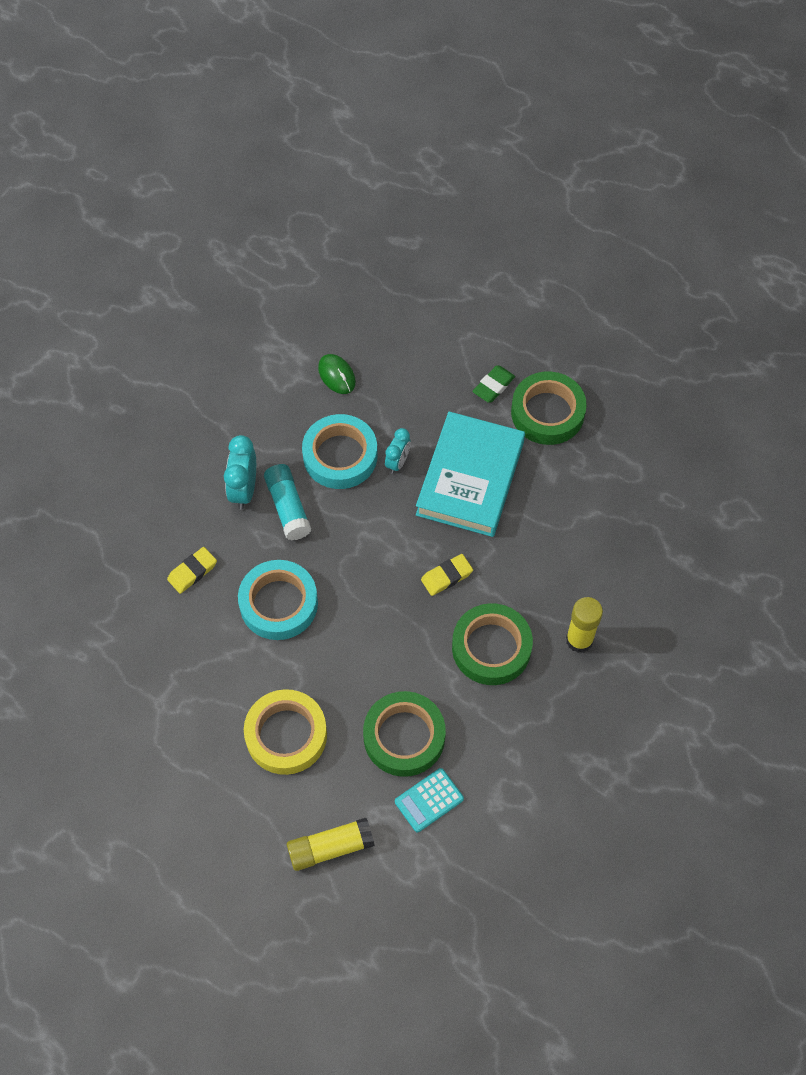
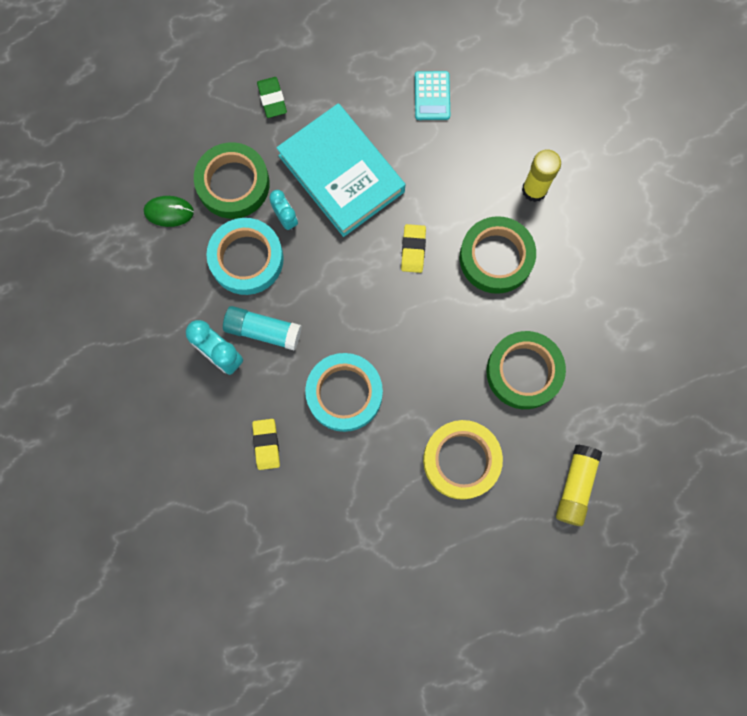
camera: 55 degrees left, 15 degrees up
(429, 800) = (586, 387): turquoise calculator -> turquoise calculator (432, 96)
(547, 412) = (326, 76): green tape -> green tape (233, 184)

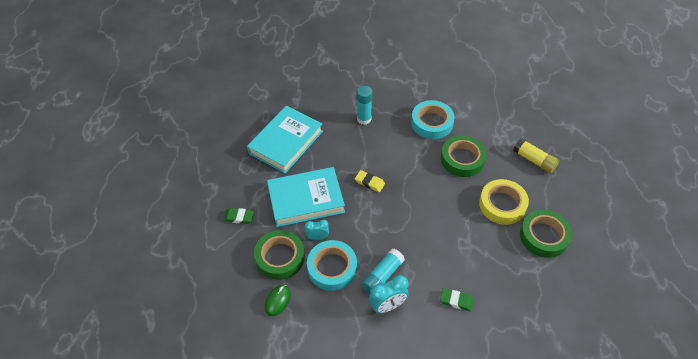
camera: 65 degrees left, 25 degrees down
(266, 444) = (456, 301): yellow eraser -> green eraser
(344, 393) = (440, 247): turquoise tape -> turquoise tape (432, 123)
(432, 96) = (286, 142): turquoise calculator -> turquoise book
(496, 258) = (393, 148): green tape -> green tape (544, 236)
(534, 190) = (364, 119): yellow glue stick -> turquoise glue stick

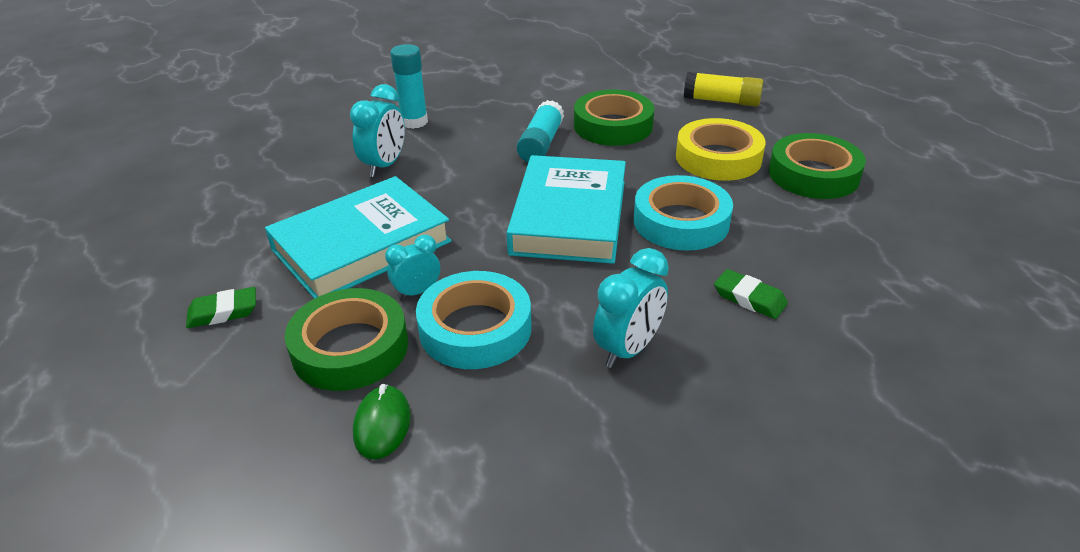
camera: 25 degrees left, 15 degrees down
(286, 142) = (279, 182): turquoise book -> turquoise book (569, 217)
(336, 148) = (384, 166): none -> turquoise clock
(369, 182) = (474, 191): yellow eraser -> none
(382, 275) = (585, 307): turquoise glue stick -> turquoise glue stick (541, 144)
(432, 123) = (533, 100): turquoise tape -> turquoise tape (681, 221)
(456, 301) = (749, 298): green eraser -> green eraser turned 45 degrees clockwise

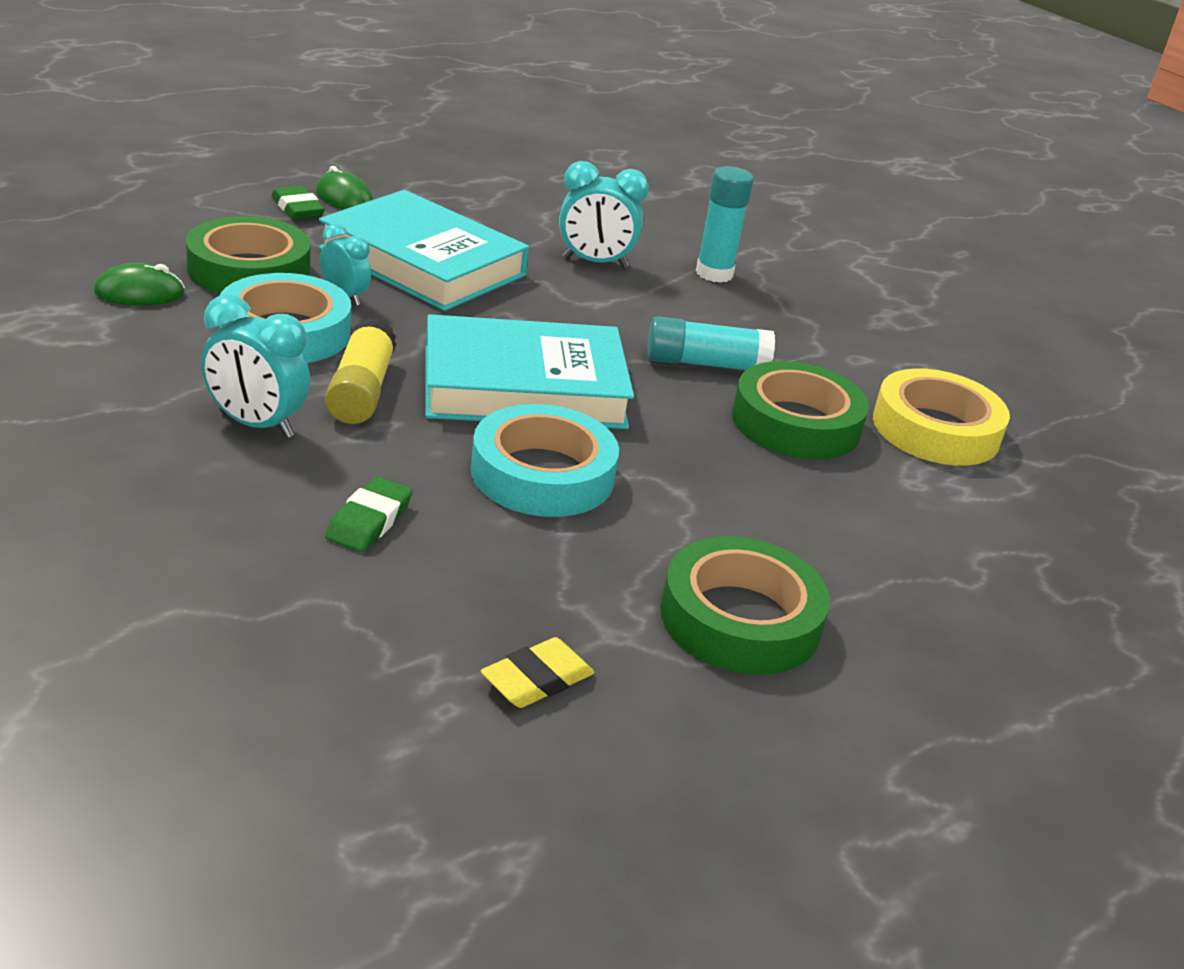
camera: 70 degrees right, 5 degrees down
(211, 281) = (344, 198): none -> green mouse
(718, 158) = (746, 519): yellow tape -> yellow tape (935, 429)
(721, 101) = (959, 536): yellow glue stick -> yellow glue stick (361, 391)
(891, 246) = (537, 680): none -> yellow eraser

